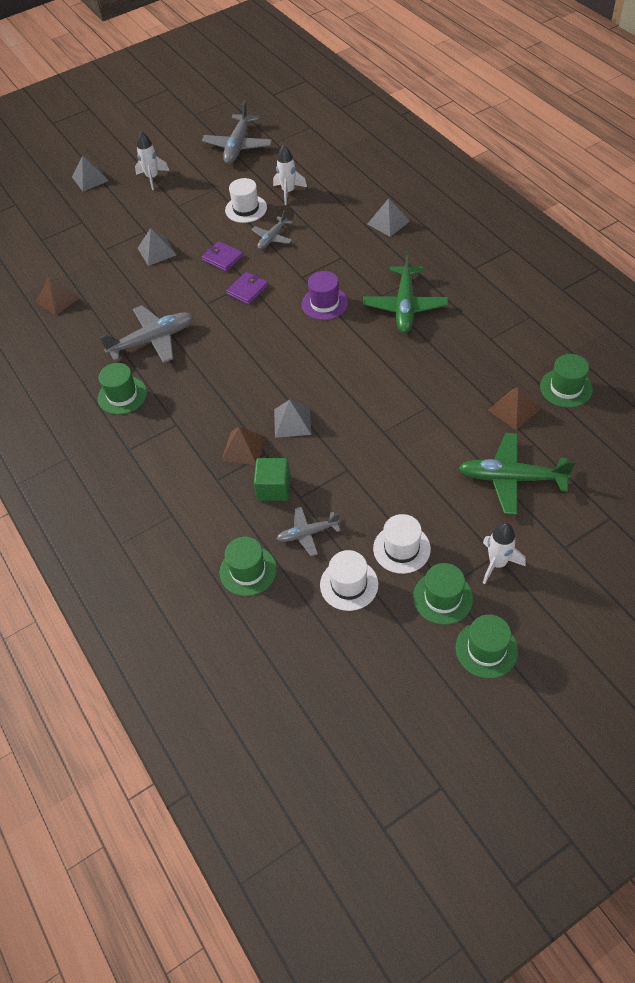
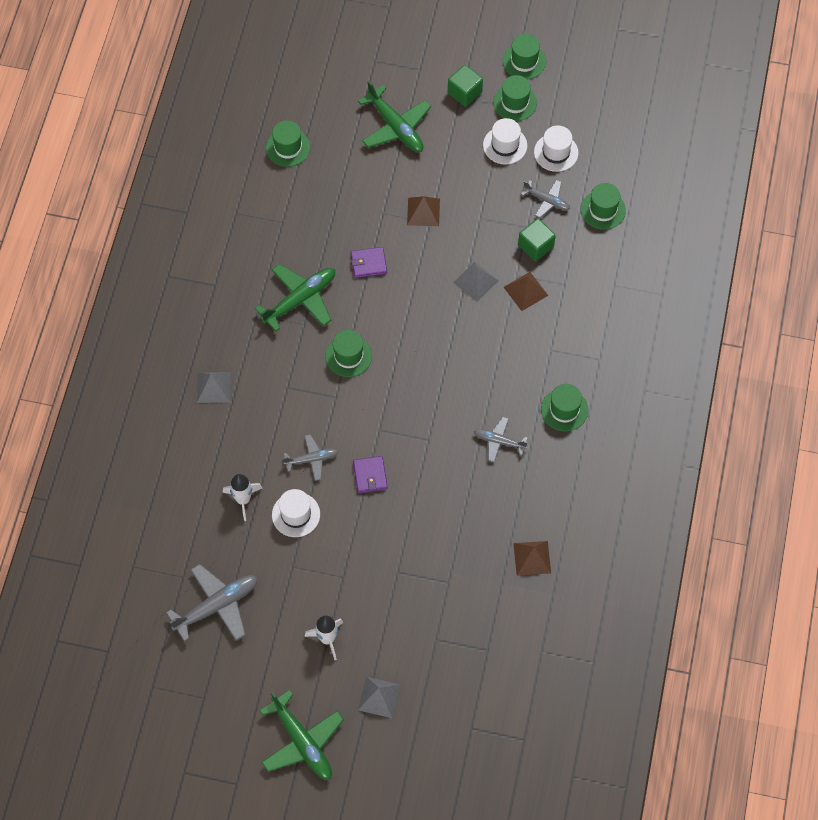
camera: 140 degrees left, 10 degrees up
(115, 137) = (302, 741): none -> green plane
(152, 340) = (499, 441): grey plane -> grey plane, size x0.58
(157, 251) = (410, 536): grey pyramid -> none
(247, 290) = (386, 423): purple wallet -> purple wallet (368, 263)
(324, 303) = (348, 356): purple hat -> green hat
(497, 563) = (464, 93): white rocket -> green cube
(513, 409) = (337, 163): brown pyramid -> brown pyramid (423, 211)

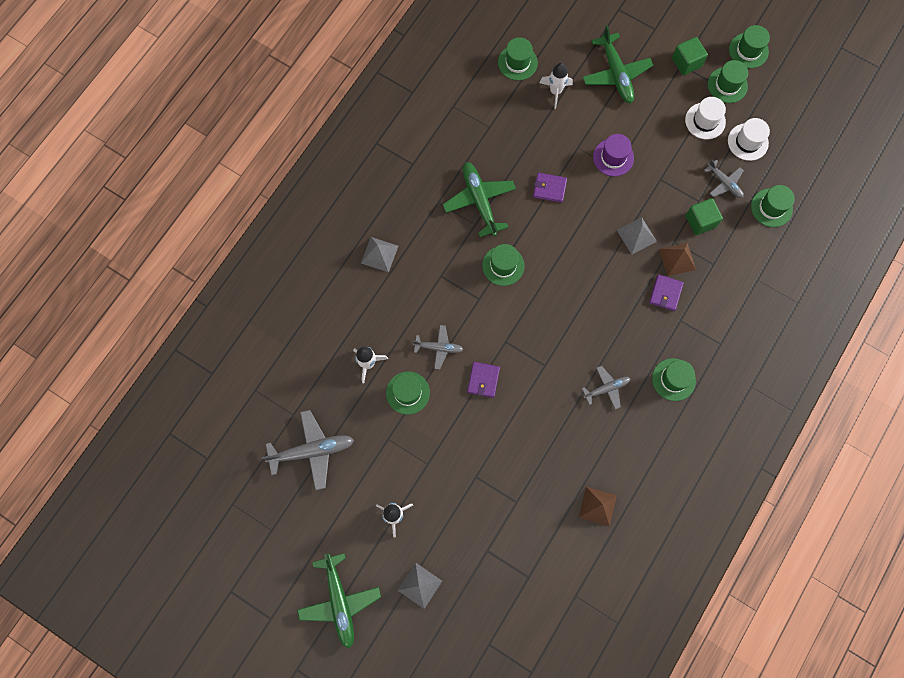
camera: 20 degrees right, 10 degrees up
(296, 514) = (408, 393): white hat -> green hat
(300, 300) = (479, 201): green plane -> green plane turned 90 degrees counterclockwise
(339, 164) = (555, 91): none -> white rocket
(423, 211) = (613, 157): brown pyramid -> purple hat
(499, 441) = (606, 388): grey plane -> grey plane turned 120 degrees clockwise
(526, 328) = (665, 293): none -> purple wallet

